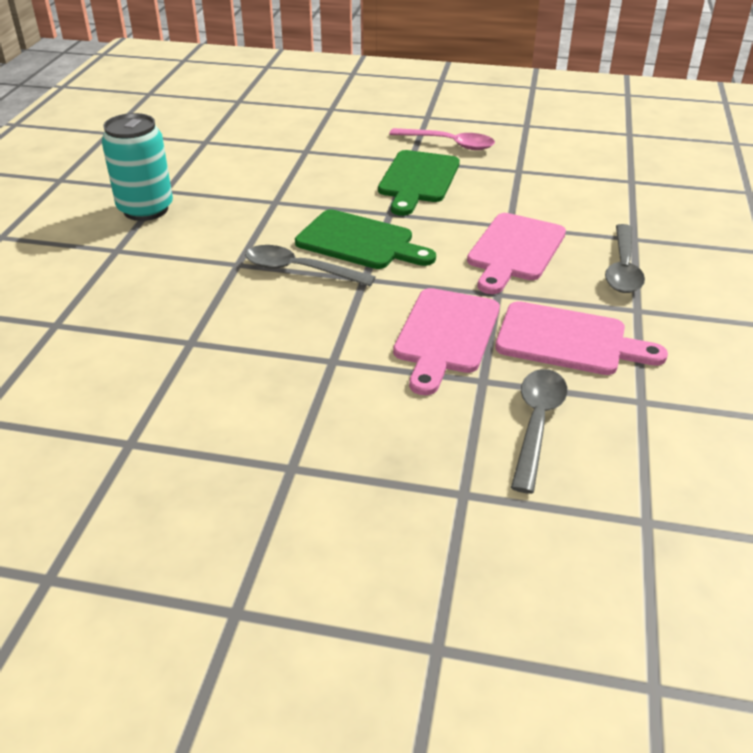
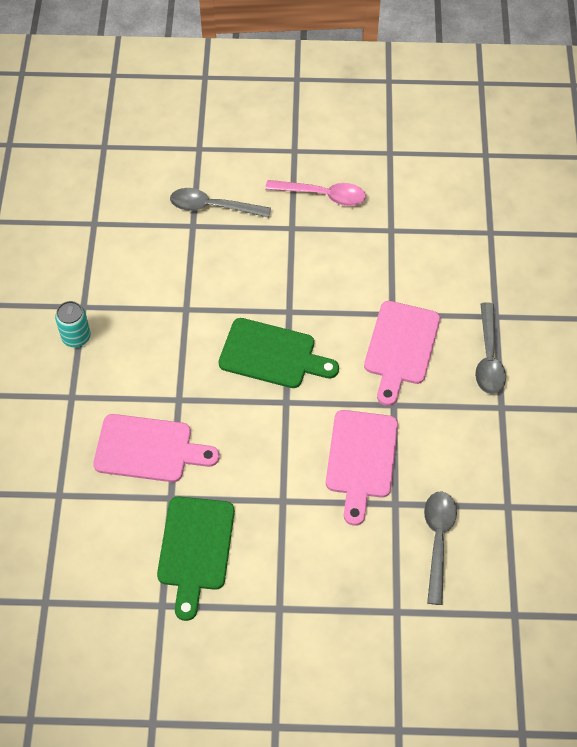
camera: 10 degrees left, 20 degrees up
(146, 209) = (76, 337): turquoise can -> turquoise can, size x0.60
(299, 270) = (231, 399): grey spoon -> grey spoon (213, 207)
(418, 180) = (304, 258): green cutting board -> green cutting board (195, 549)
(568, 340) = (452, 450): pink cutting board -> pink cutting board (148, 449)

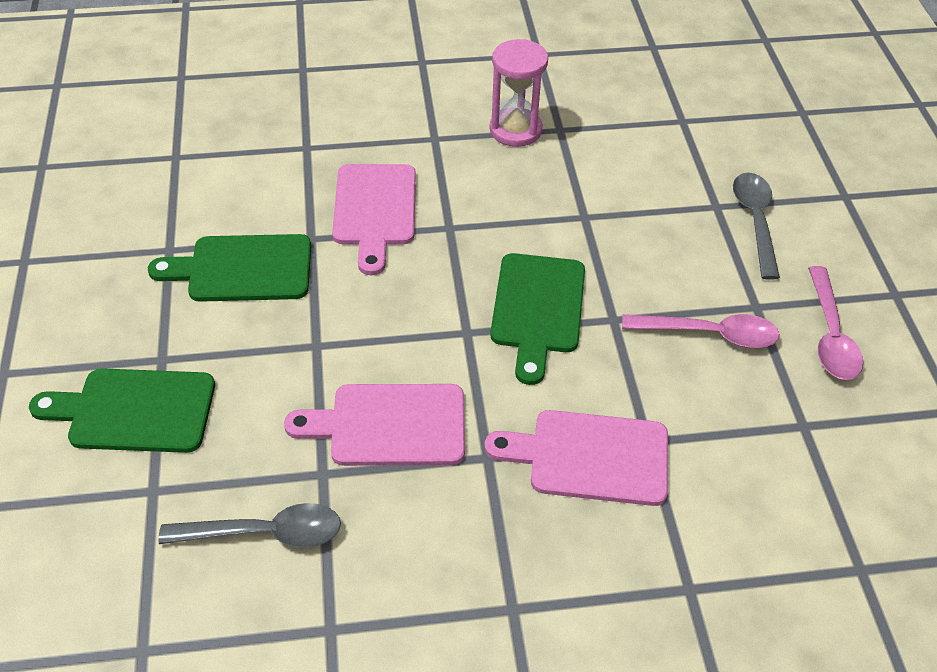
camera: 80 degrees right, 10 degrees down
(76, 337) = (515, 130): turquoise can -> pink hourglass
(311, 259) = (710, 334): none -> pink spoon
(326, 626) = (134, 411): none -> green cutting board
(488, 357) = (604, 582): grey spoon -> none

